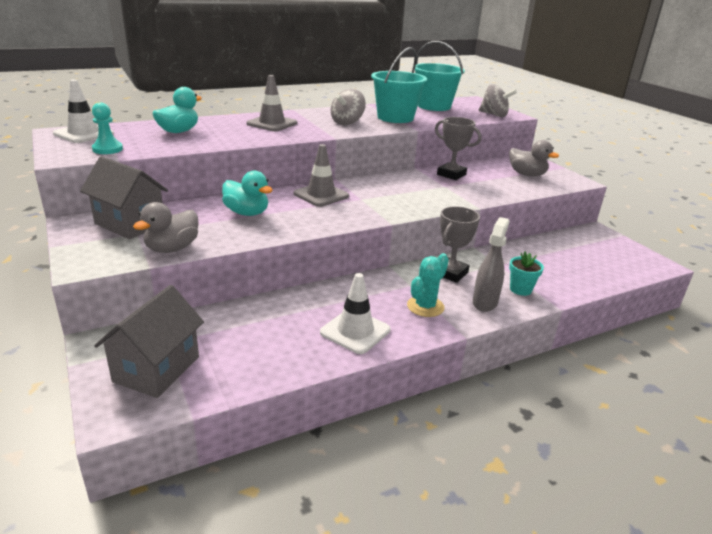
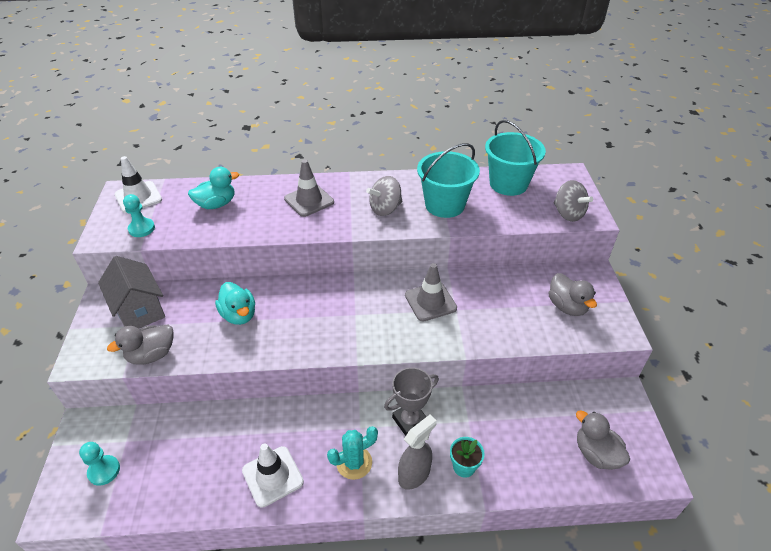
camera: 25 degrees right, 15 degrees up
(157, 369) = (104, 471): grey house -> turquoise pawn
(321, 195) = (321, 300): grey traffic cone -> grey traffic cone (430, 302)
(451, 174) = (478, 289): grey trophy -> none
(609, 263) = (596, 454): none -> grey duck

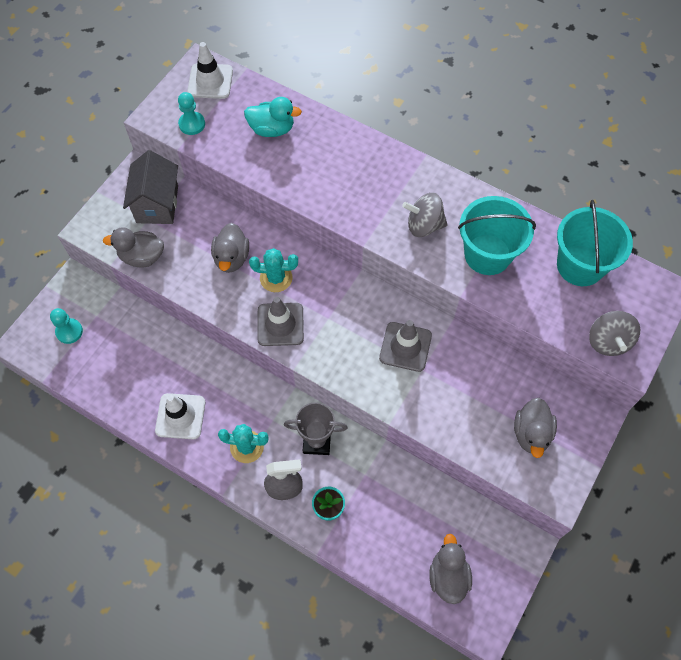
camera: 35 degrees right, 20 degrees up
(239, 315) = (231, 258): turquoise duck -> grey duck
(289, 310) = (276, 278): none -> turquoise cactus
(309, 200) = (359, 172): grey traffic cone -> grey traffic cone (280, 324)

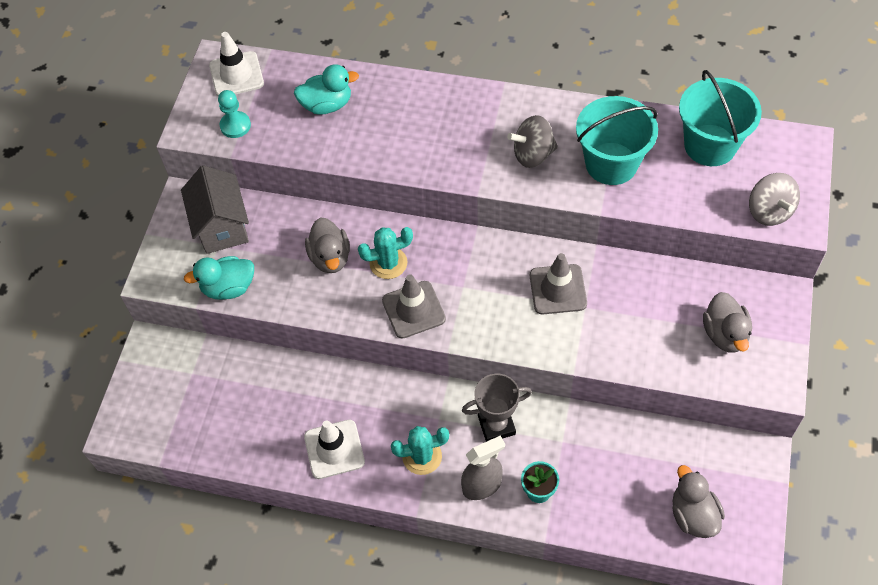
camera: 15 degrees left, 5 degrees down
(69, 331) = (168, 400): turquoise pawn -> none
(142, 257) = (228, 288): grey duck -> turquoise duck

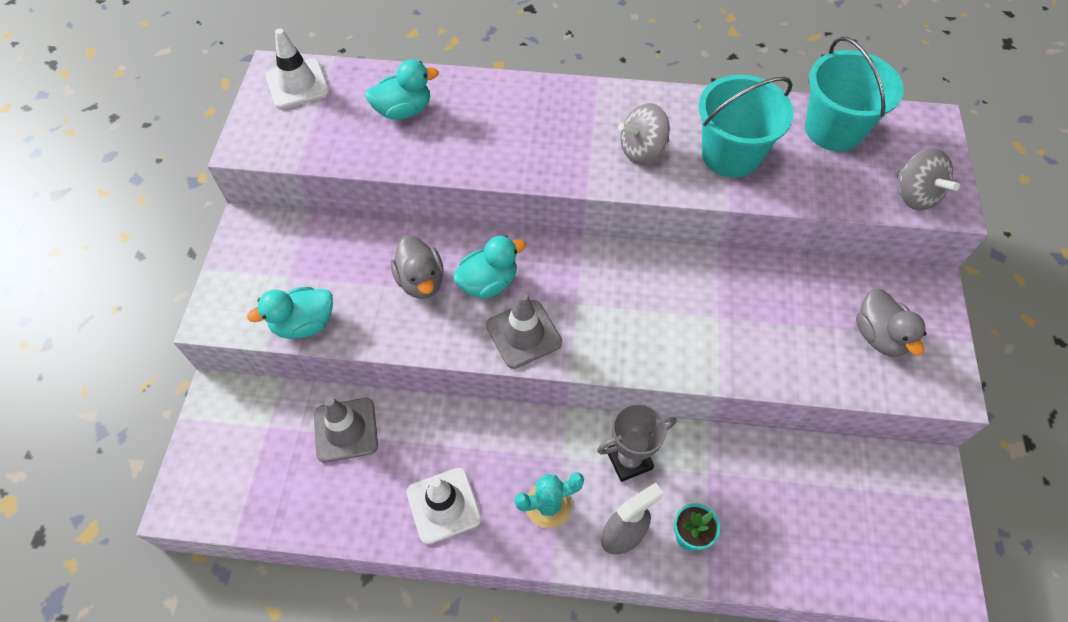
camera: 10 degrees left, 0 degrees up
(222, 226) = (292, 254): grey house -> none
(235, 125) = (299, 138): turquoise pawn -> none
(388, 263) = (488, 283): turquoise cactus -> turquoise duck
(558, 289) = (684, 299): grey traffic cone -> grey traffic cone (346, 430)
(693, 515) = (871, 549): grey duck -> none

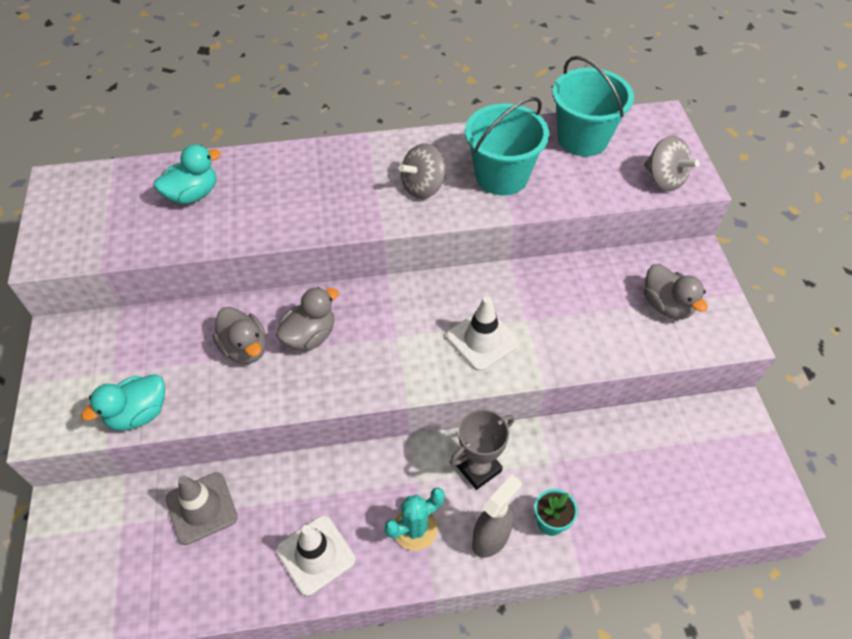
camera: 15 degrees left, 5 degrees down
(297, 84) = (82, 190): white traffic cone -> white traffic cone (482, 340)
(488, 283) = (310, 336): turquoise duck -> grey duck
(523, 334) = (355, 374): grey traffic cone -> none

